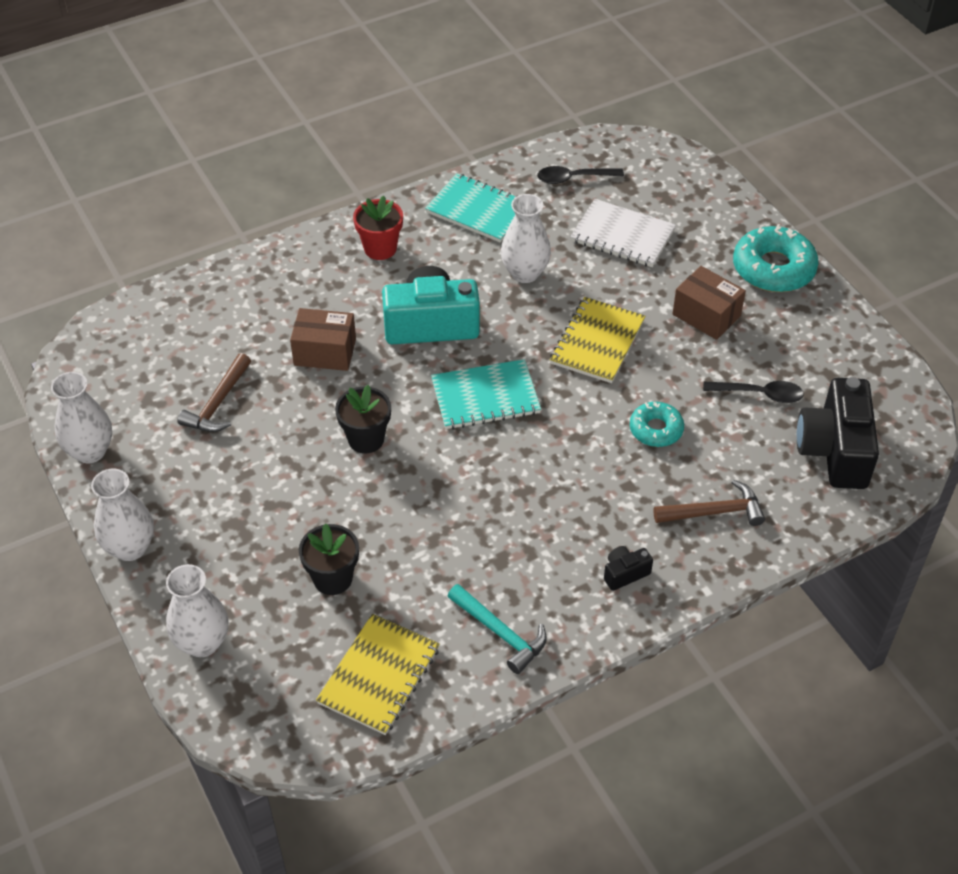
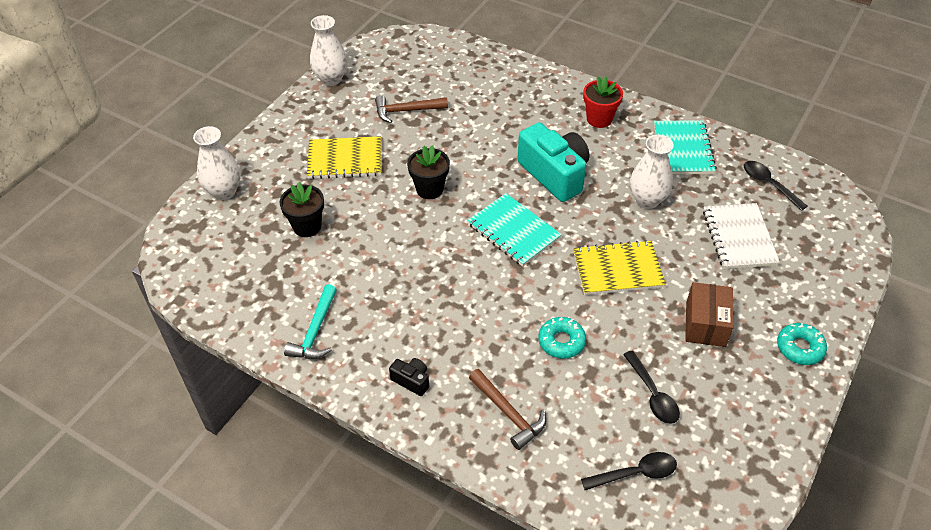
camera: 60 degrees right, 0 degrees up
(130, 548) = (273, 129): white vase -> none
(325, 352) = (486, 136): brown box -> none
(379, 676) = (245, 284): yellow notebook -> yellow notebook (345, 159)
(773, 268) = (799, 348): turquoise donut -> turquoise donut, size x0.59
(834, 450) = (635, 473): black camera -> black spoon

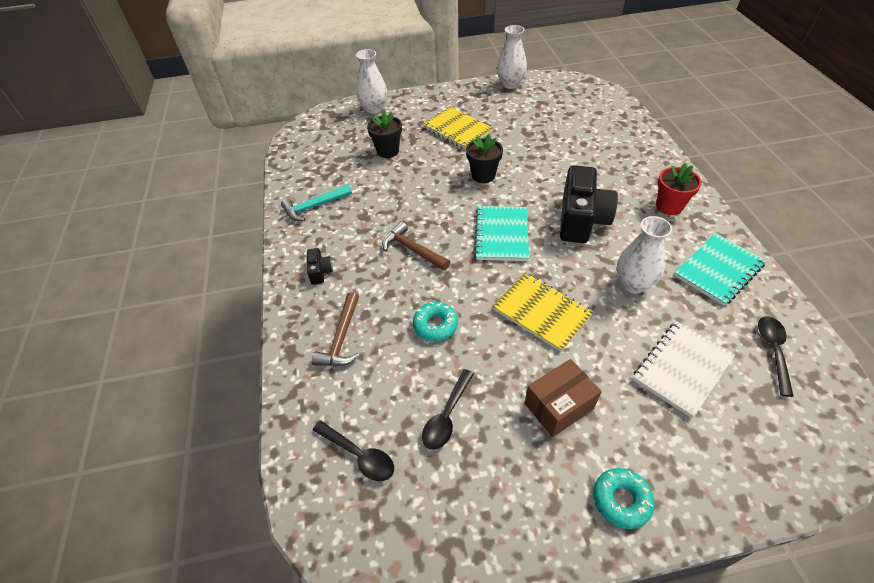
camera: 50 degrees right, 0 degrees up
(406, 111) = (531, 124): brown hammer -> brown hammer (412, 249)
(554, 174) = (581, 220): turquoise camera -> black camera

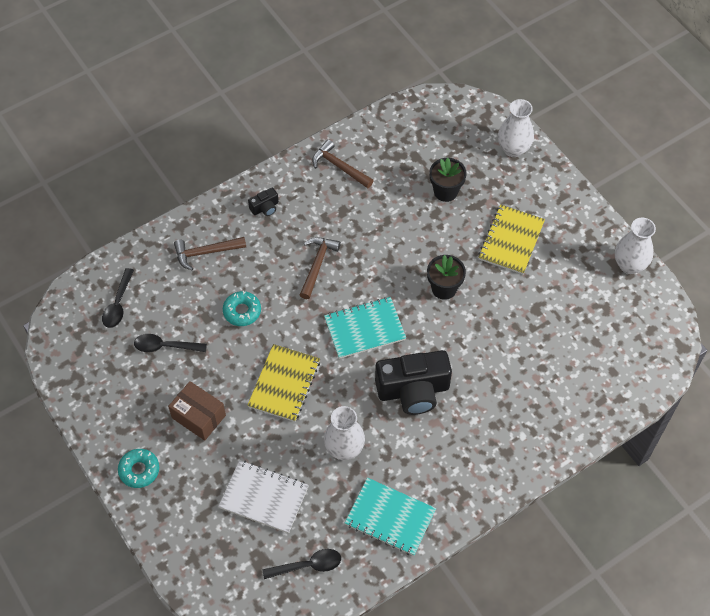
camera: 65 degrees right, 10 degrees up
(314, 206) = (339, 167): turquoise hammer -> brown hammer
(669, 206) = (467, 466): red flower pot -> none

